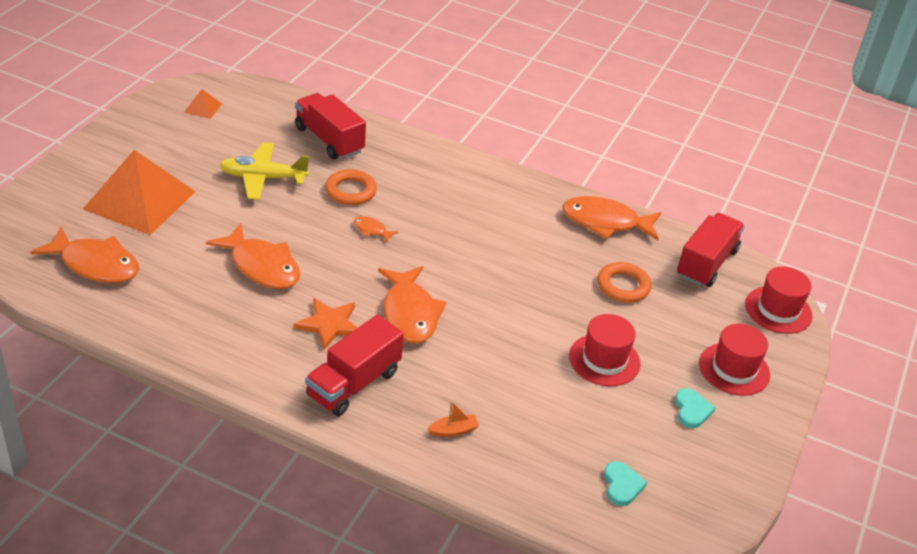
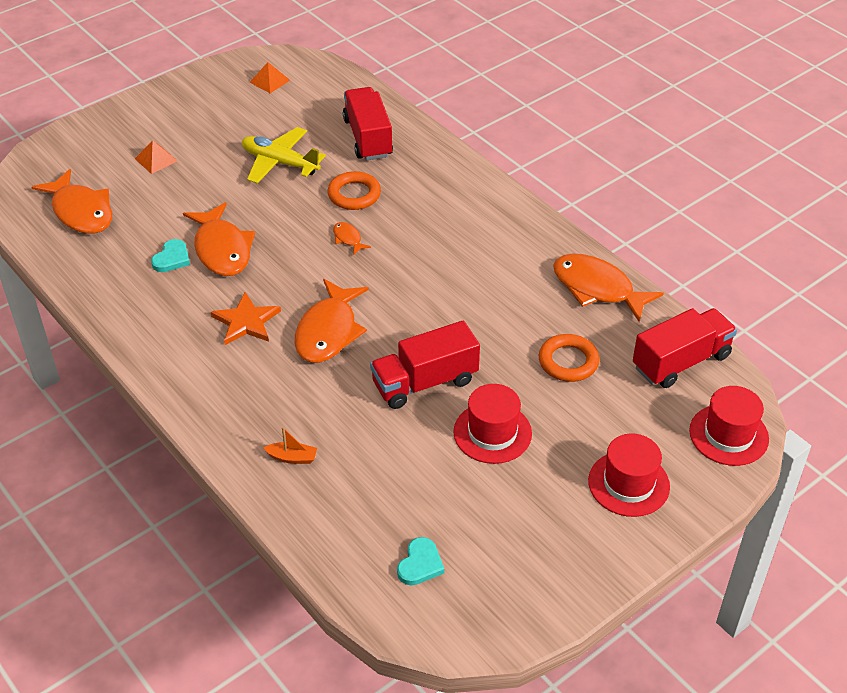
camera: 30 degrees right, 5 degrees up
(139, 200) = (156, 160): orange pyramid -> orange pyramid, size x0.40
(353, 384) = (230, 385): red truck -> red truck (424, 382)
(692, 410) = (549, 512): turquoise heart -> turquoise heart (172, 258)

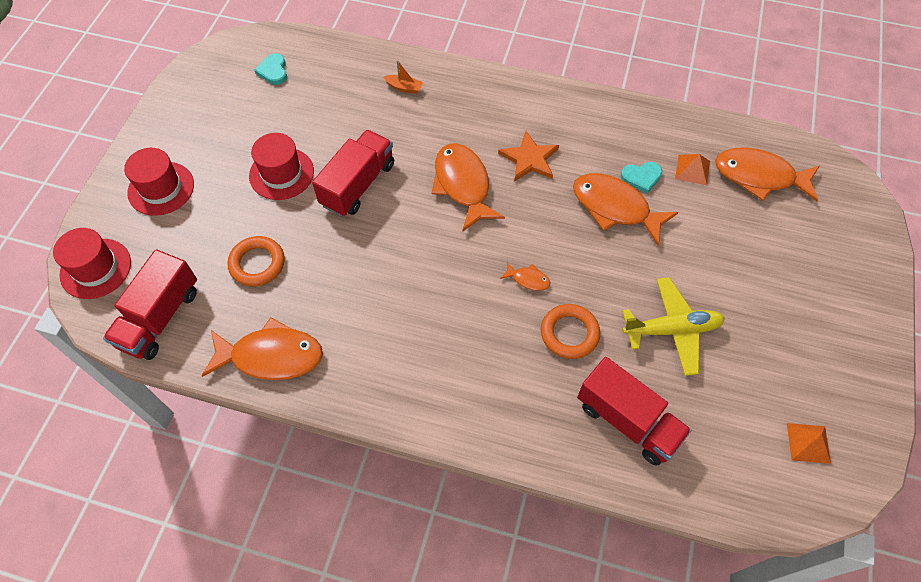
camera: 145 degrees right, 15 degrees up
(156, 160) = (775, 264): orange pyramid -> orange pyramid (692, 169)
(172, 258) = (641, 177): turquoise heart -> turquoise heart turned 90 degrees counterclockwise
(292, 457) = (404, 87): orange boat -> orange boat turned 135 degrees counterclockwise

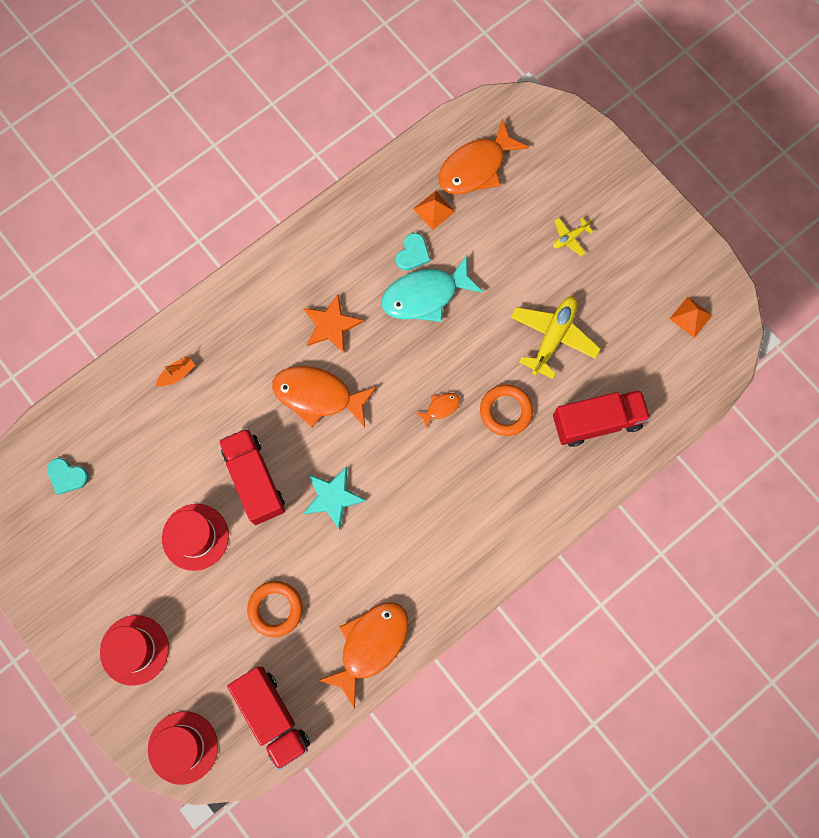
camera: 55 degrees left, 15 degrees up
(384, 247) = (333, 497): none -> turquoise star
(615, 208) = (425, 295): orange fish -> turquoise fish
(774, 286) = (569, 238): none -> yellow plane

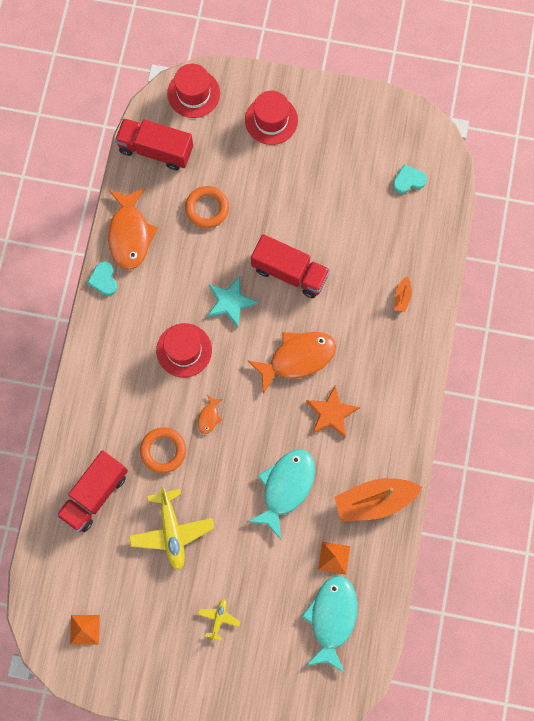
camera: 140 degrees right, 0 degrees up
(195, 537) = (295, 209): red hat -> red hat (184, 350)
(360, 226) = (374, 501): none -> orange boat
(413, 254) = (320, 511): turquoise heart -> turquoise heart (103, 279)
(476, 167) = (332, 618): orange fish -> turquoise fish

